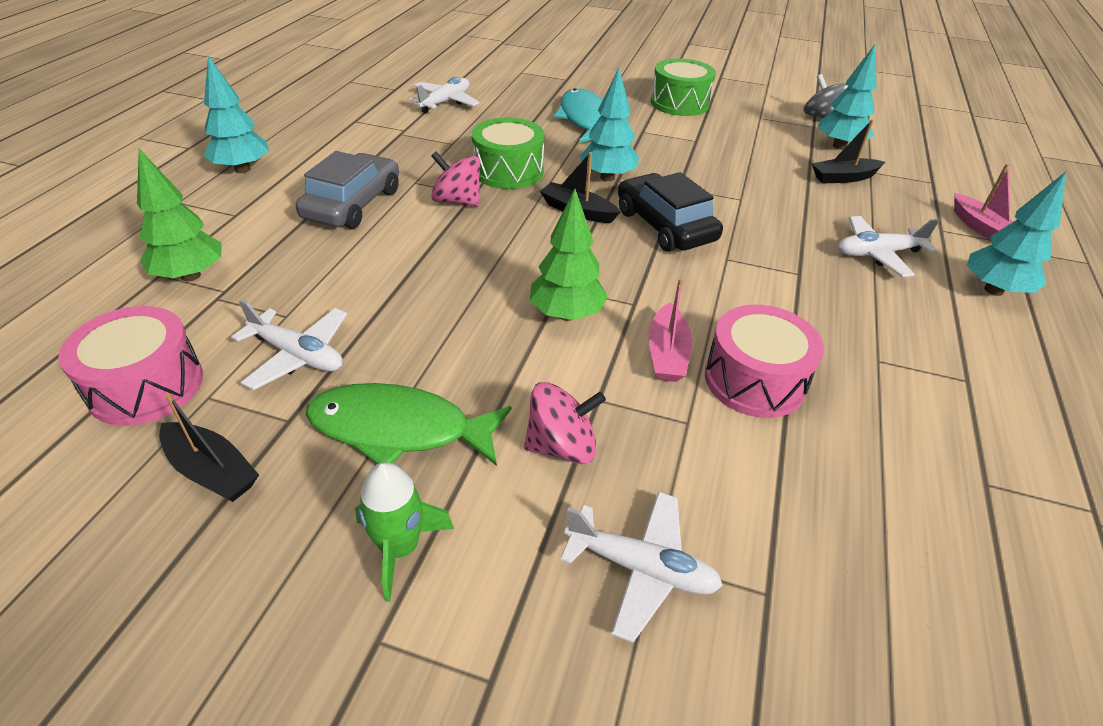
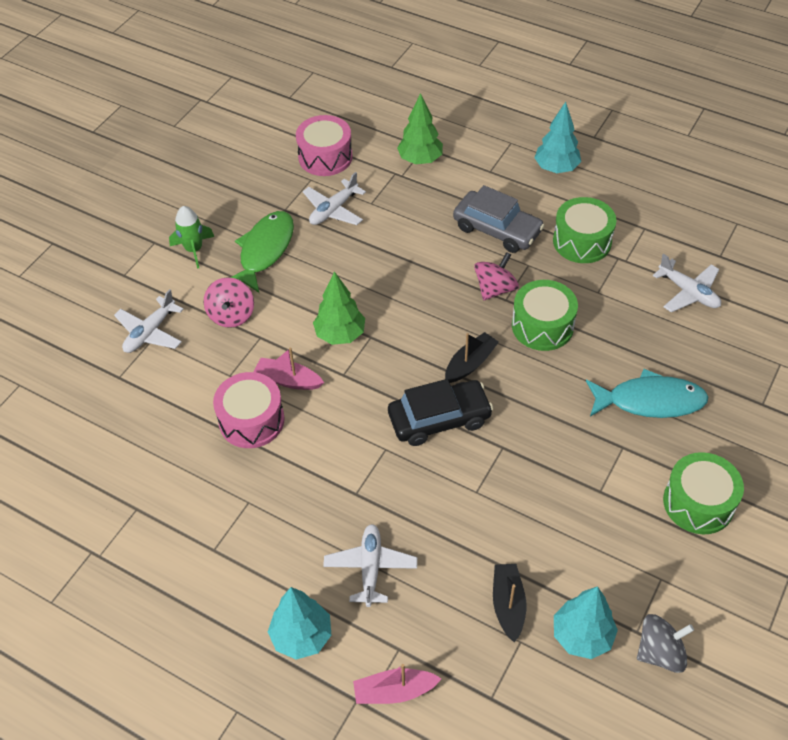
camera: 105 degrees right, 10 degrees up
(212, 471) = (260, 186): black boat -> none
(375, 152) = (582, 241): none -> green drum
(607, 177) = (525, 395): turquoise tree -> none

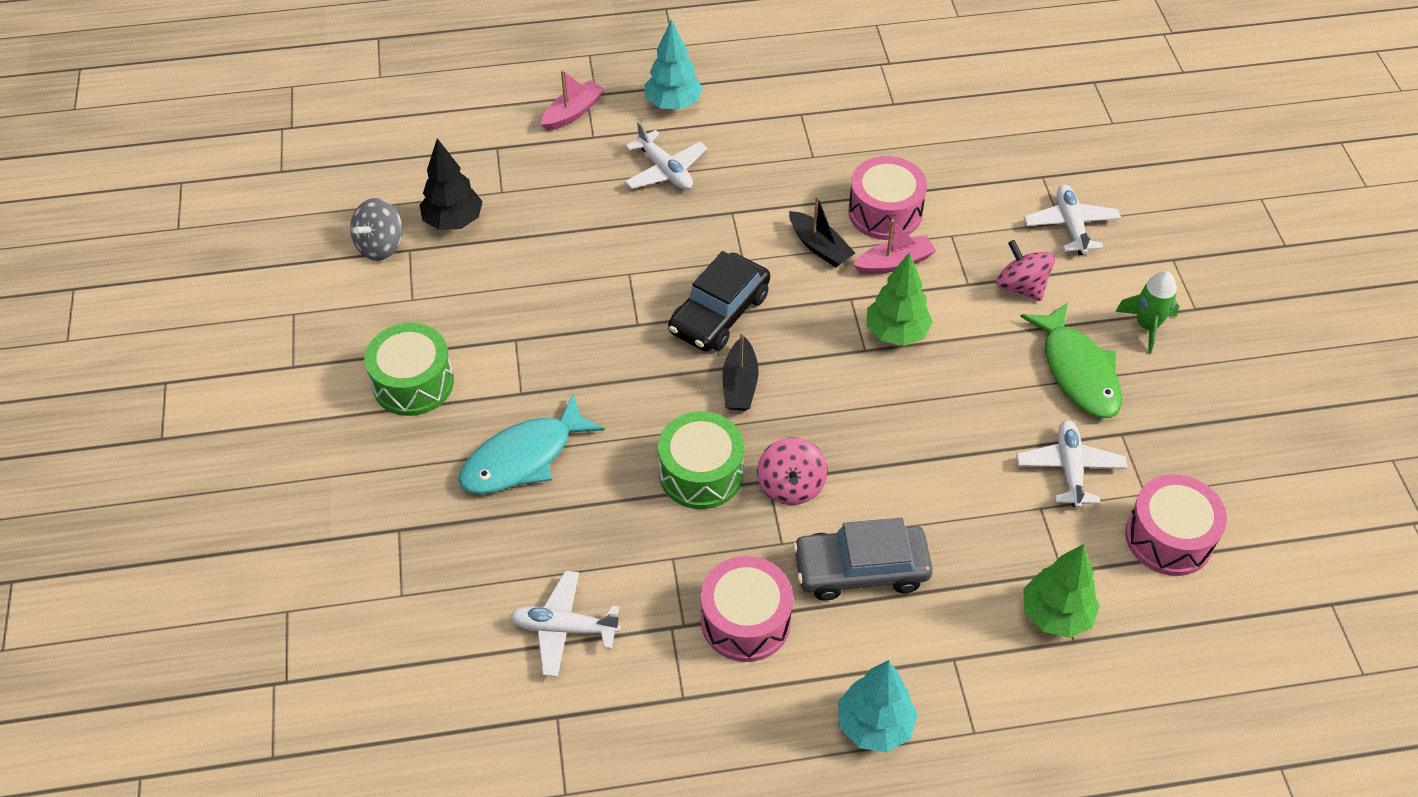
camera: 140 degrees right, 0 degrees up
(508, 605) = (531, 209): black boat -> black boat (819, 247)
(582, 241) = (745, 621): green drum -> pink drum
(582, 636) = (453, 221): turquoise tree -> black tree

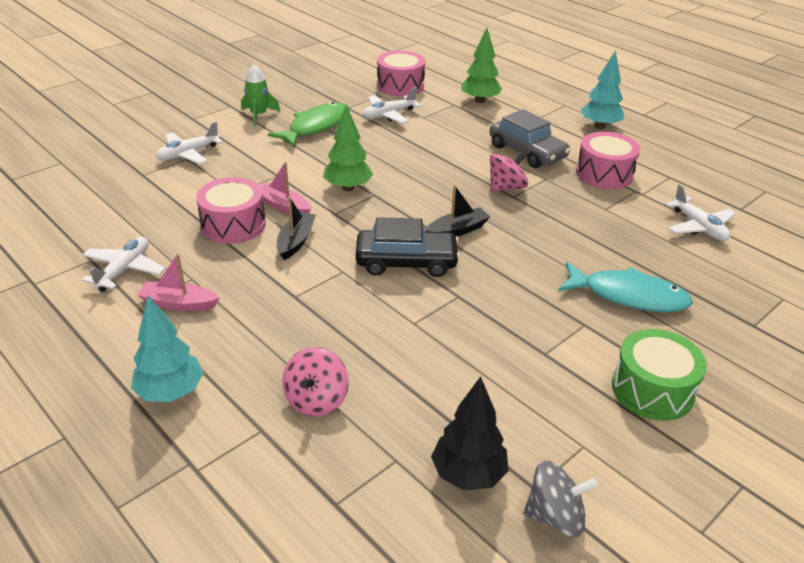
camera: 125 degrees left, 15 degrees down
(573, 113) = (234, 466): pink boat -> pink boat (178, 303)
(665, 170) = (273, 355): white plane -> white plane (124, 270)
(701, 473) = (540, 220): green drum -> none
(1021, 286) = (262, 157): pink spinning top -> pink spinning top (316, 400)

